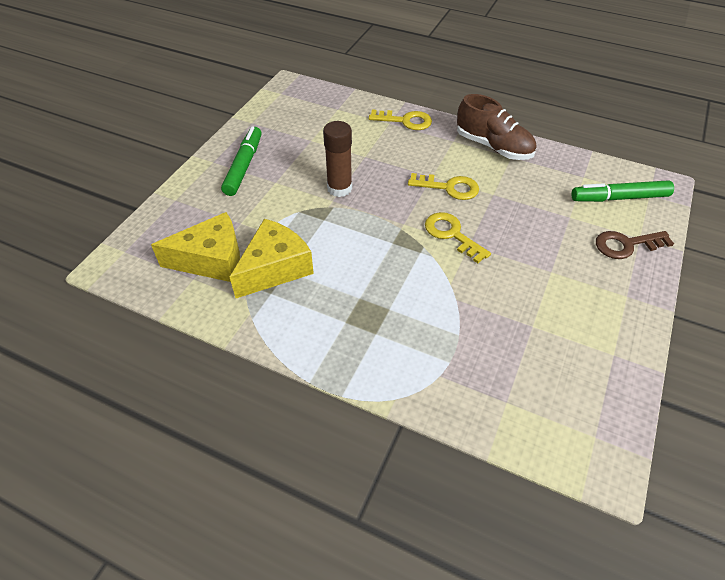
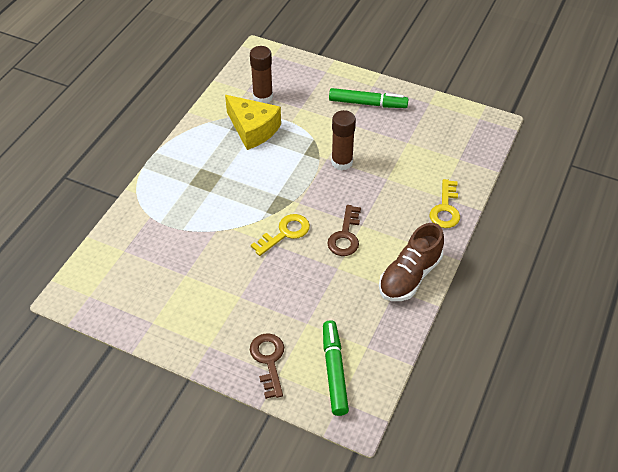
camera: 90 degrees right, 0 degrees up
(212, 260) = (263, 97): yellow cheese -> brown glue stick
(449, 188) = (345, 236): yellow key -> brown key

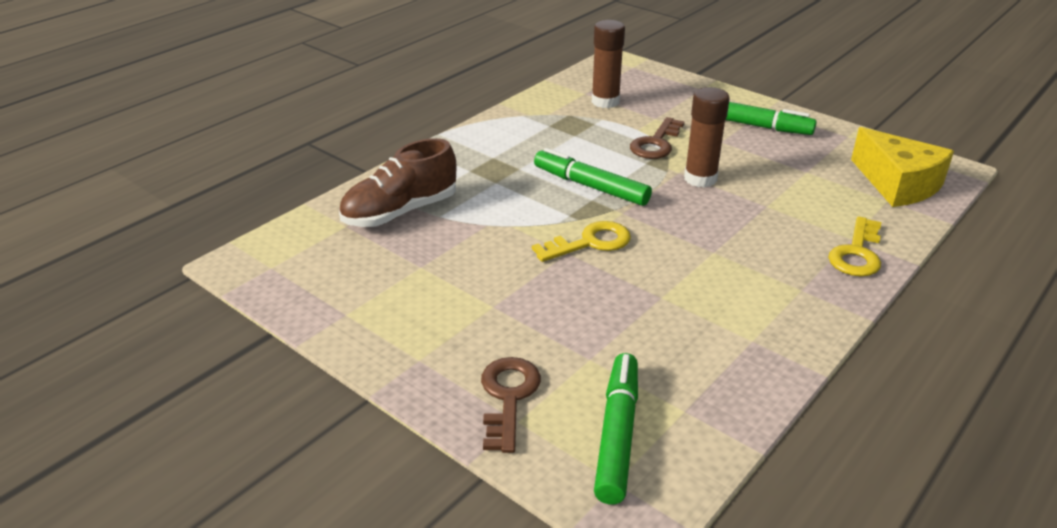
camera: 15 degrees right, 15 degrees down
(253, 129) = (580, 130): yellow cheese -> yellow cheese (898, 184)
(273, 183) = (590, 186): none -> green marker
(345, 236) = (684, 260): brown key -> brown key (656, 143)
(410, 276) = (781, 327): brown shoe -> brown shoe (400, 212)

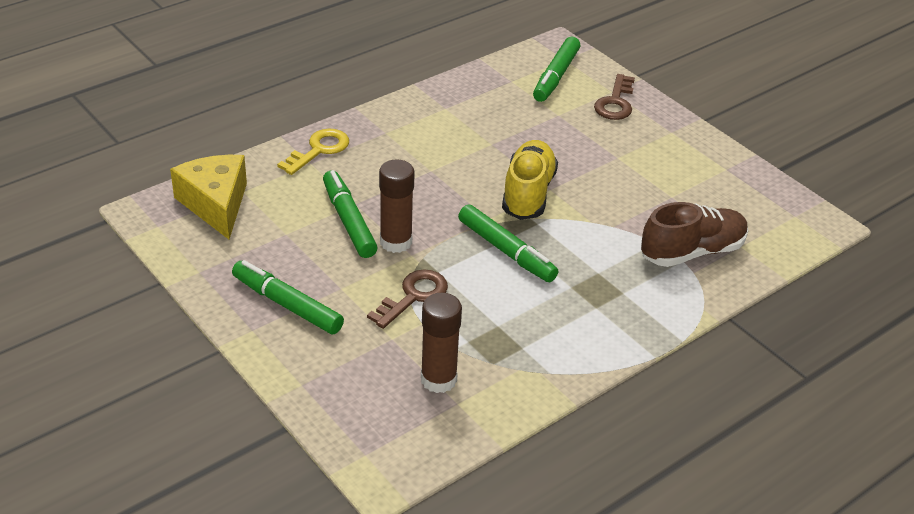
camera: 170 degrees left, 5 degrees up
(590, 242) = (528, 194): yellow key -> yellow shoe
(759, 189) = (349, 221): none -> green marker

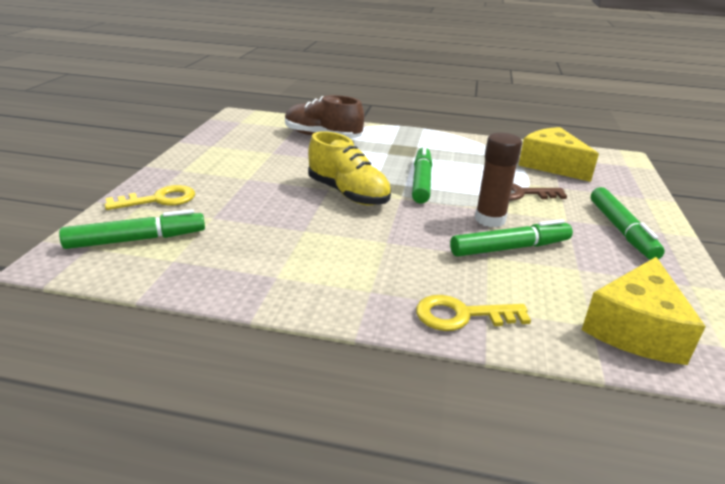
camera: 130 degrees left, 10 degrees down
(349, 221) = (510, 248): green marker -> green marker turned 135 degrees counterclockwise
(438, 379) = (551, 165): brown glue stick -> yellow cheese
(528, 194) = (348, 194): yellow shoe -> yellow shoe turned 105 degrees counterclockwise
(615, 103) = (159, 200): brown key -> yellow key

